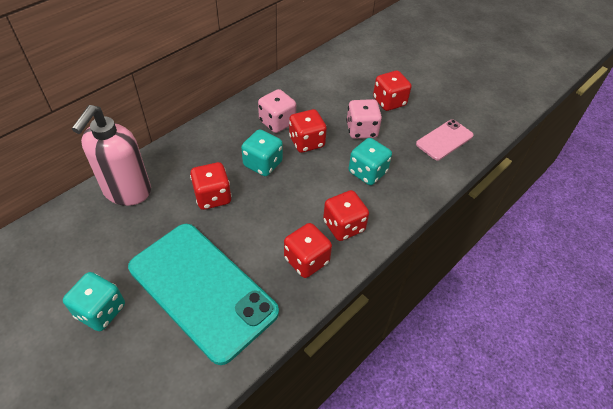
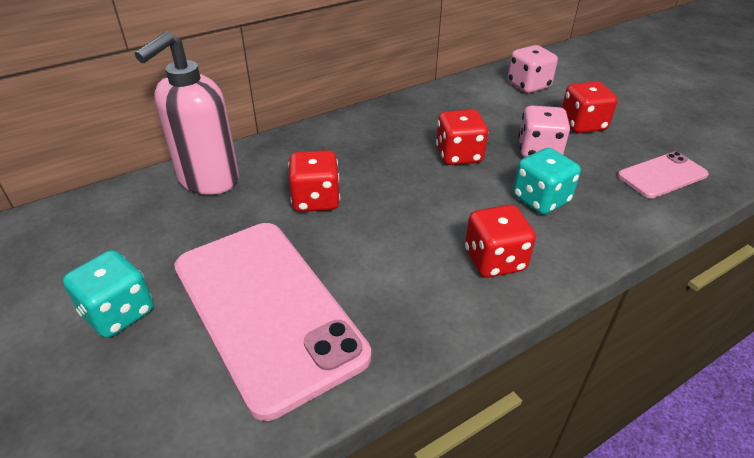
camera: 15 degrees right, 10 degrees down
(202, 290) = (266, 310): turquoise phone -> pink phone
(263, 164) = (393, 172): turquoise dice -> none
(277, 122) = (423, 130): pink dice -> pink dice (528, 85)
(306, 260) = (429, 296): red dice -> none

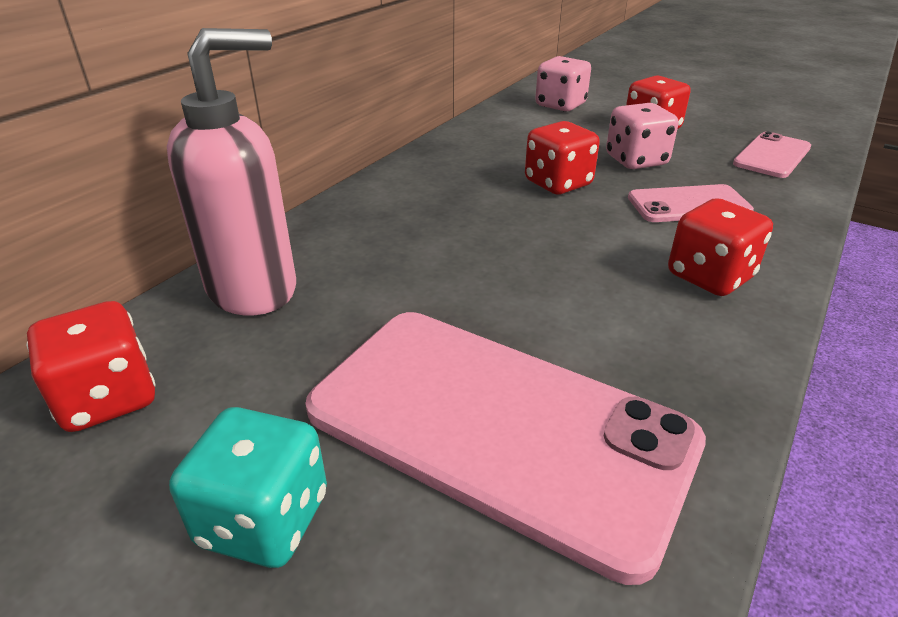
camera: 25 degrees left, 5 degrees down
(208, 180) = (254, 289): pink soap dispenser -> pink soap dispenser turned 135 degrees counterclockwise
(316, 200) = (434, 272): red dice -> red dice (108, 398)
(540, 199) = (688, 204): turquoise dice -> pink phone

